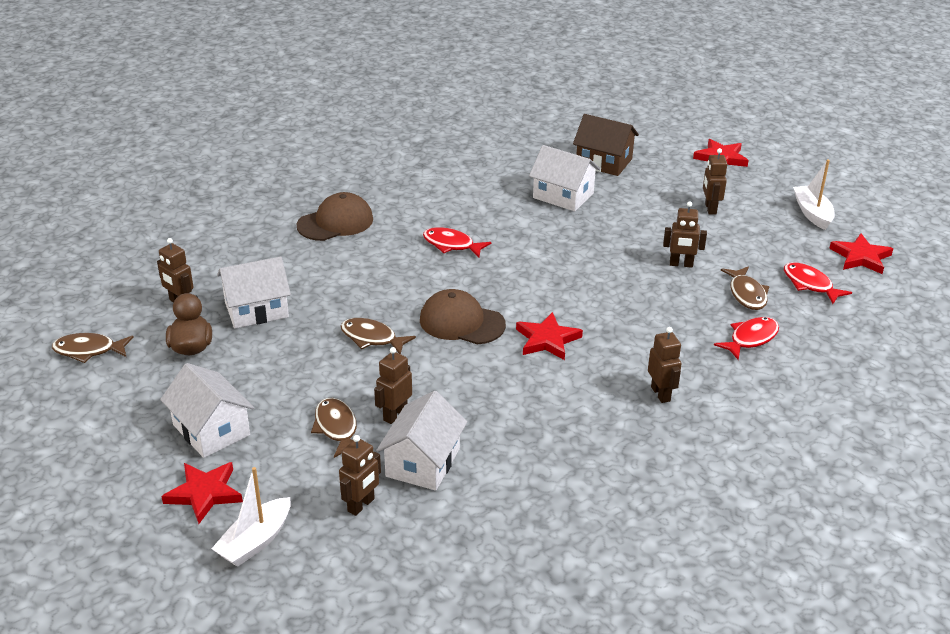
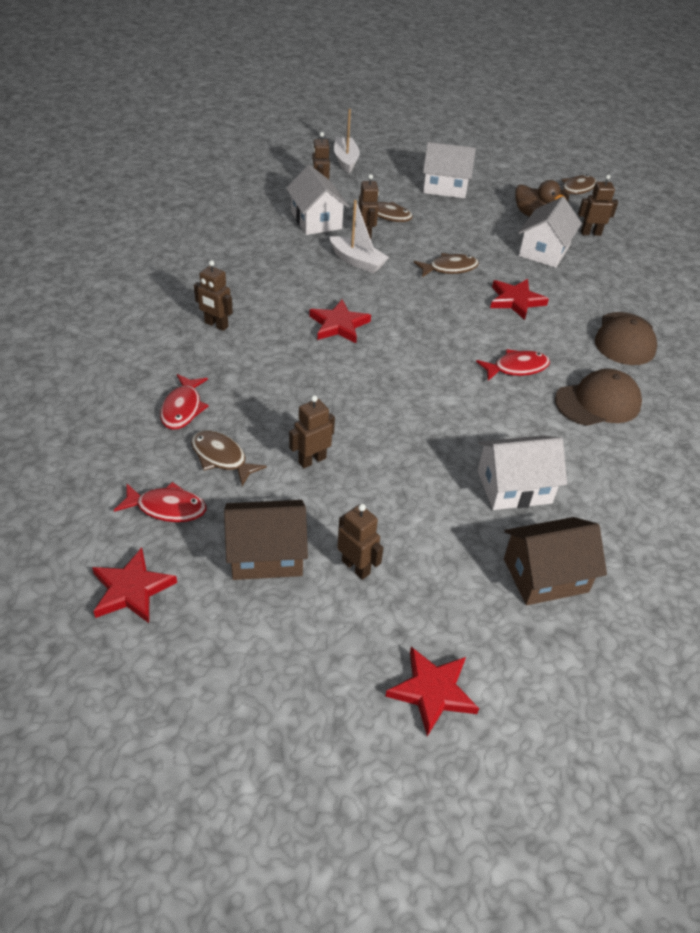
camera: 135 degrees right, 10 degrees up
(204, 493) = (399, 165): red star -> red star (515, 301)
(461, 322) = (412, 307): brown cap -> brown cap (598, 402)
(761, 236) = (266, 554): none -> brown house
(812, 213) = (234, 641): white boat -> white boat (357, 261)

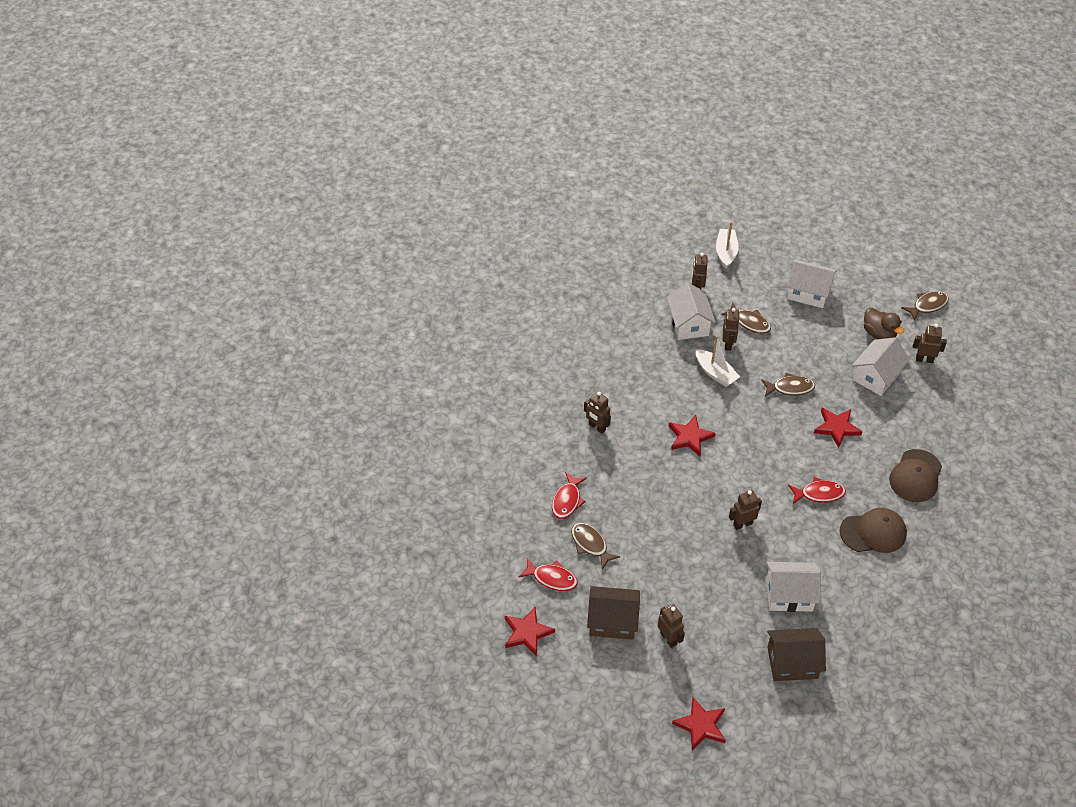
camera: 15 degrees right, 5 degrees up
(312, 460) = (652, 554): brown robot -> brown robot (742, 524)

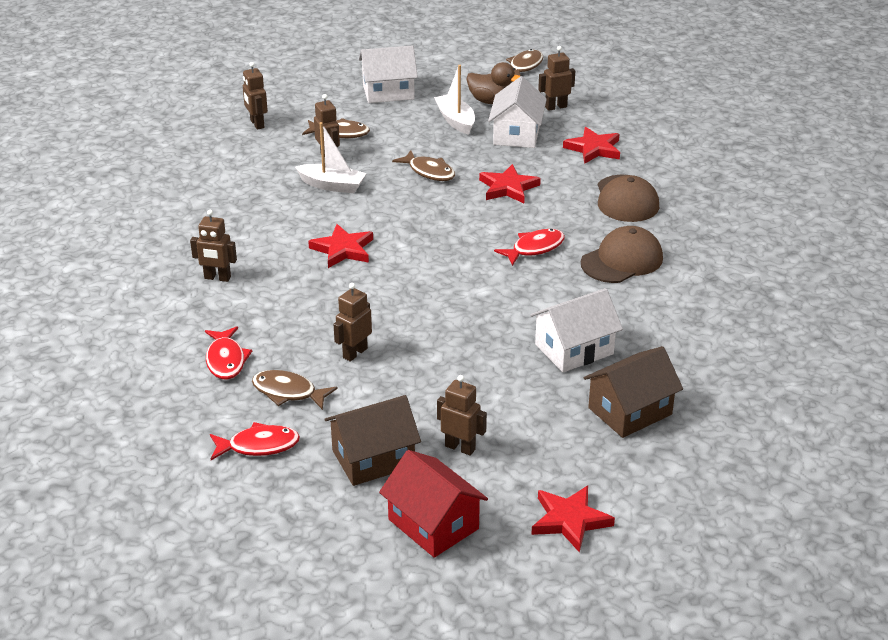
camera: 30 degrees left, 15 degrees down
(527, 633) = (263, 517): red star -> red star (593, 149)
(619, 687) = (433, 524): none -> red house
(689, 324) = (268, 154): white house -> none
(726, 252) = (269, 86): white boat -> white boat (455, 120)
(742, 524) = (467, 305): brown robot -> brown robot (355, 353)
(790, 388) = (429, 172): brown fish -> brown fish turned 75 degrees clockwise

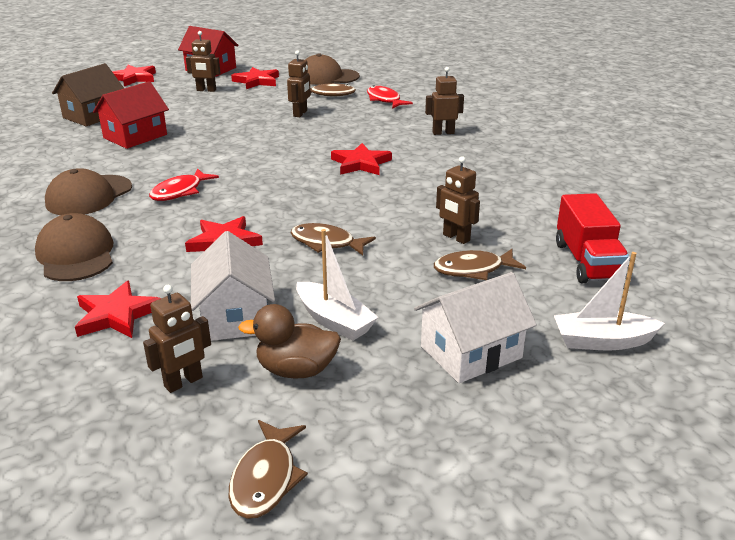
camera: 160 degrees right, 5 degrees down
(257, 124) = (587, 261): brown robot -> red truck
(259, 446) = (327, 77): red fish -> brown cap
(332, 185) = (422, 210): white boat -> white boat (602, 341)
(373, 458) = (257, 81): brown house -> red star
(574, 349) = (135, 136): white house -> red house

